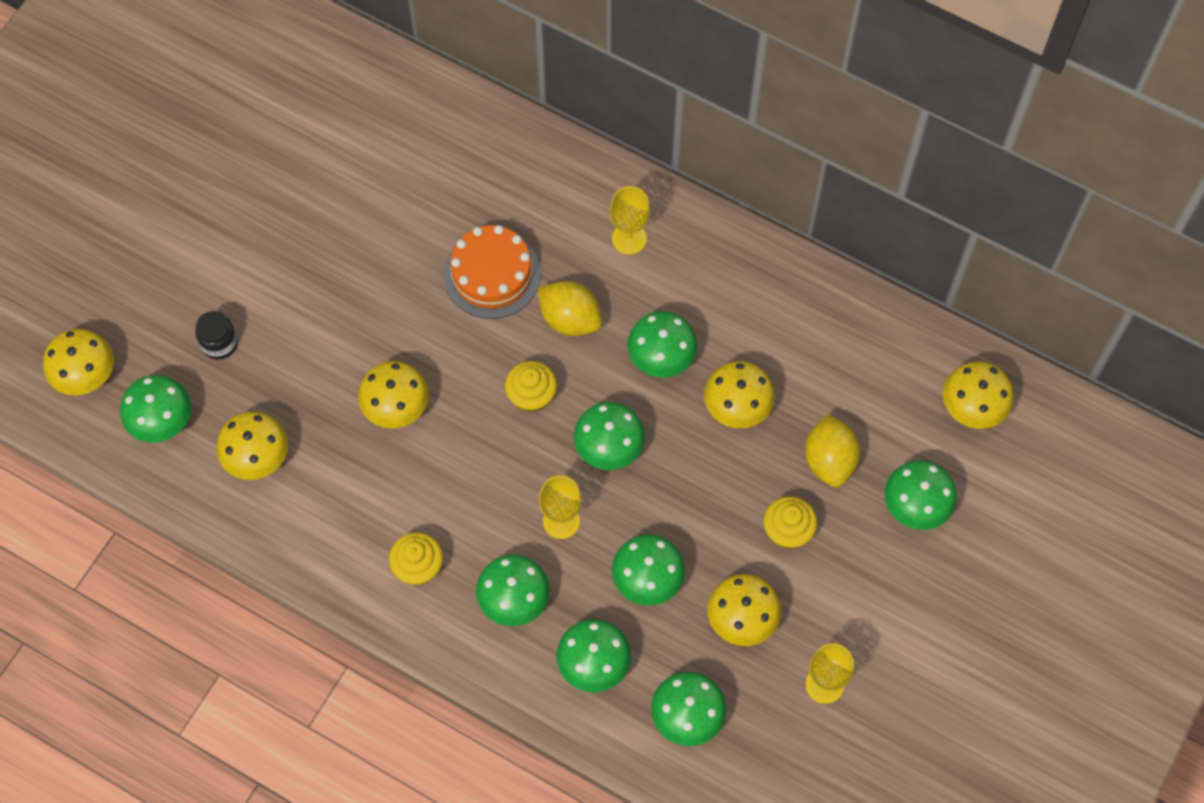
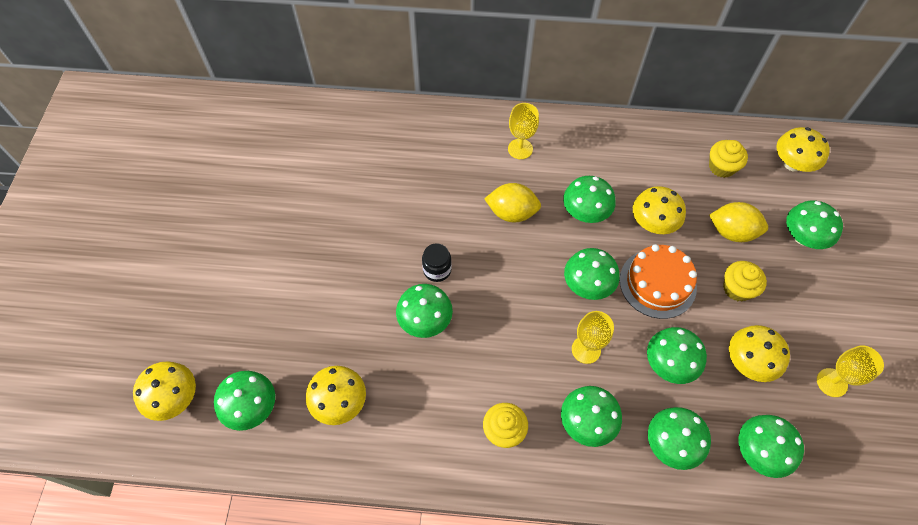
camera: 25 degrees left, 5 degrees down
(219, 343) = (271, 330): black jar -> black jar (437, 270)
(396, 407) = (425, 320): yellow mushroom -> green mushroom
(492, 274) = (443, 205): orange cake -> orange cake (657, 283)
(531, 396) = (515, 273): yellow cupcake -> yellow cupcake (721, 167)
(829, 460) = (732, 232): yellow lemon -> yellow lemon turned 45 degrees counterclockwise

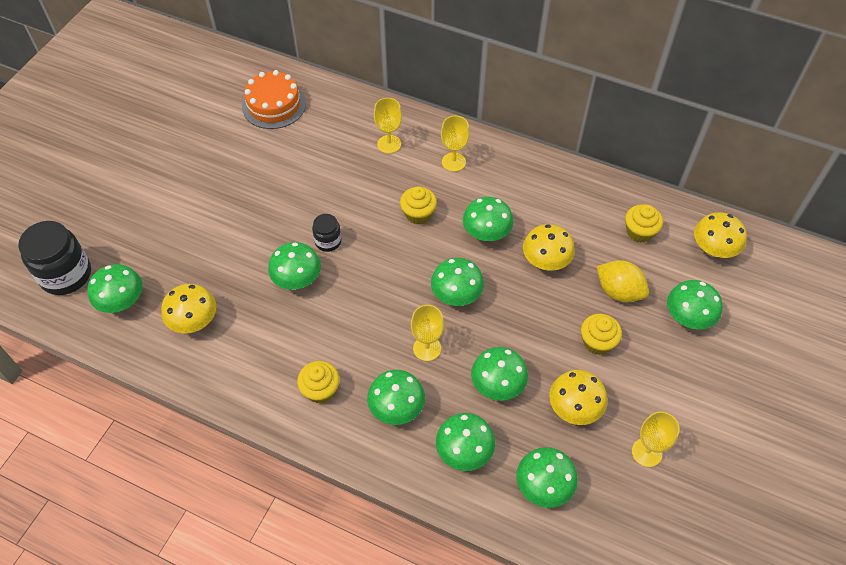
camera: 20 degrees right, 5 degrees down
(174, 398) = (66, 275): yellow mushroom -> black jar
(449, 149) = (389, 144): none -> yellow goblet
(512, 213) = (418, 214): yellow lemon -> yellow cupcake
(657, 283) = (523, 314): orange cake -> orange cake (274, 105)

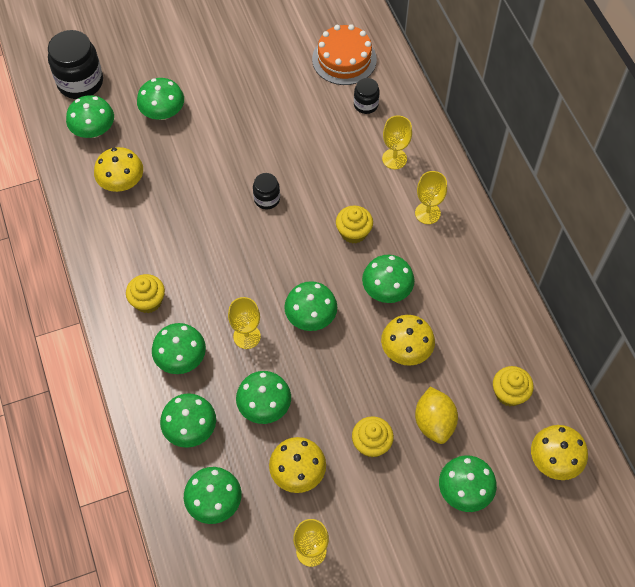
camera: 45 degrees right, 5 degrees up
(297, 279) = (216, 209): green mushroom -> green mushroom (163, 113)
(326, 124) = (366, 105): none -> black jar

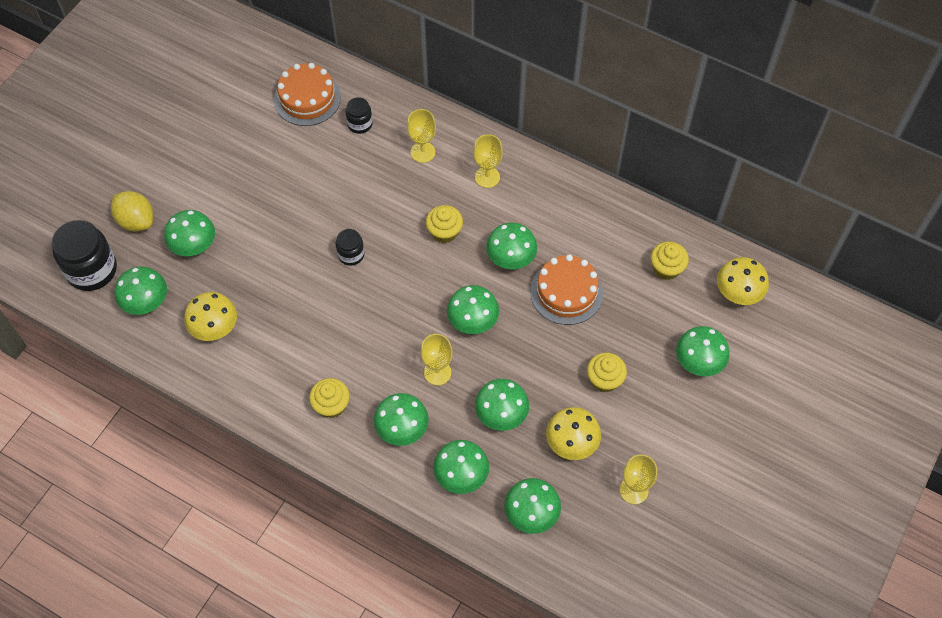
camera: 40 degrees left, 0 degrees up
(406, 350) = (566, 292): yellow mushroom -> orange cake
(434, 422) = (634, 330): yellow lemon -> yellow lemon (136, 221)

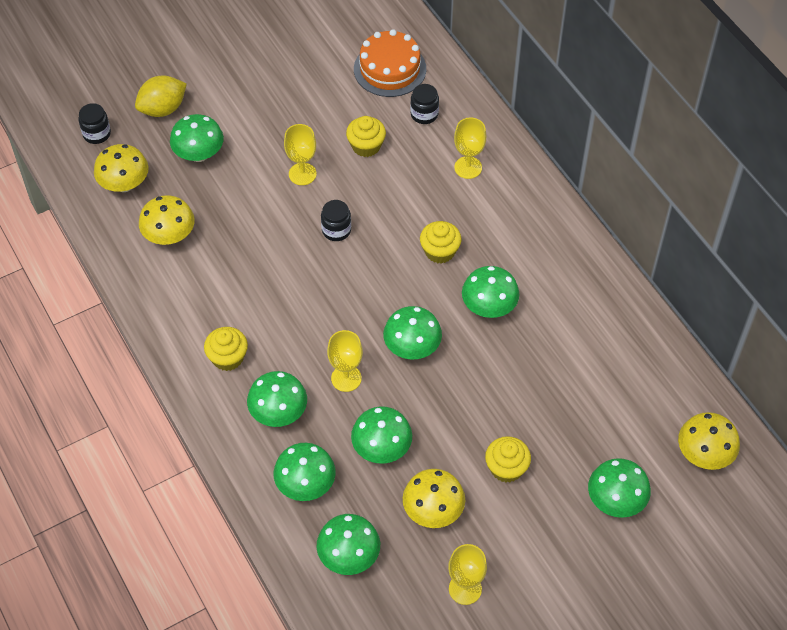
camera: 30 degrees right, 5 degrees down
(92, 270) = (97, 134): black jar -> black jar, size x0.53
(136, 221) = (163, 109): yellow lemon -> yellow lemon turned 75 degrees clockwise
(146, 302) = (124, 184): green mushroom -> yellow mushroom
(487, 177) = (516, 220): yellow goblet -> yellow goblet (302, 174)
(566, 292) = (523, 366): orange cake -> none
(666, 268) = (643, 393): yellow cupcake -> yellow cupcake (366, 146)

